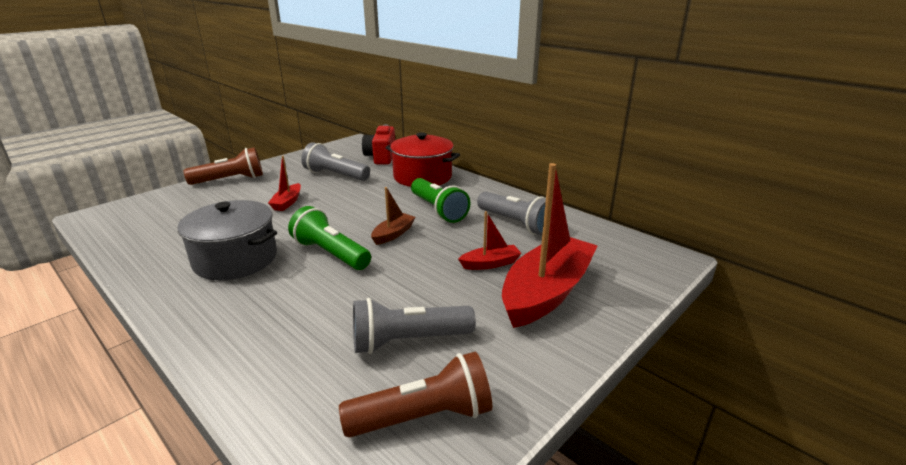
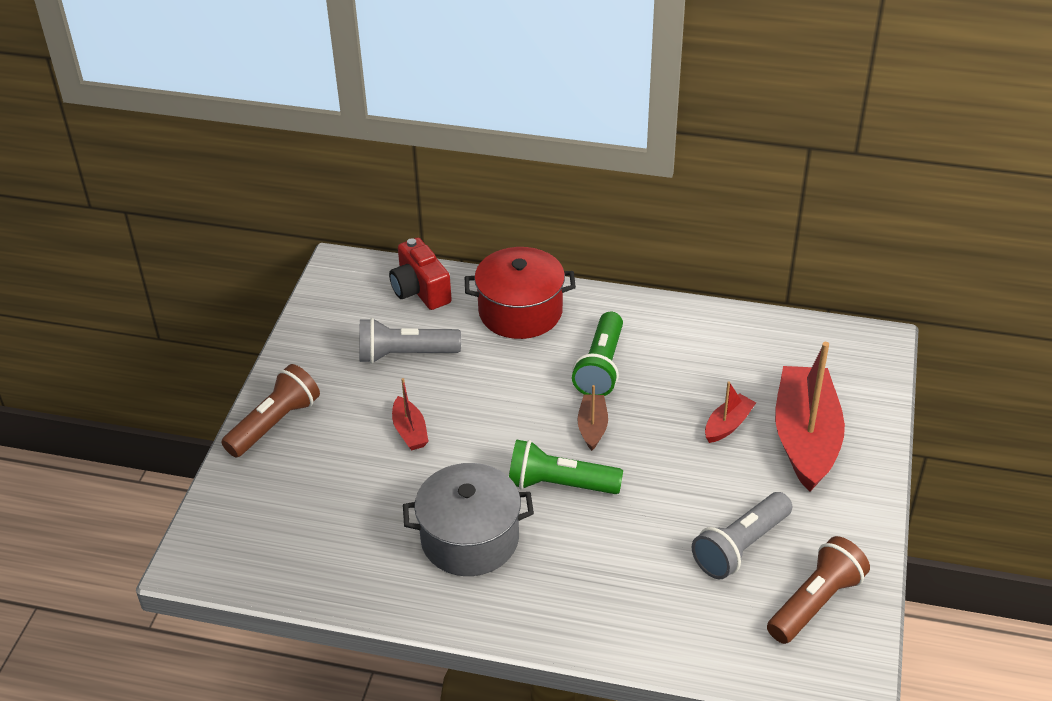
camera: 30 degrees left, 15 degrees up
(438, 210) = (601, 367): green flashlight -> green flashlight turned 75 degrees clockwise
(516, 223) = (702, 353): grey flashlight -> none

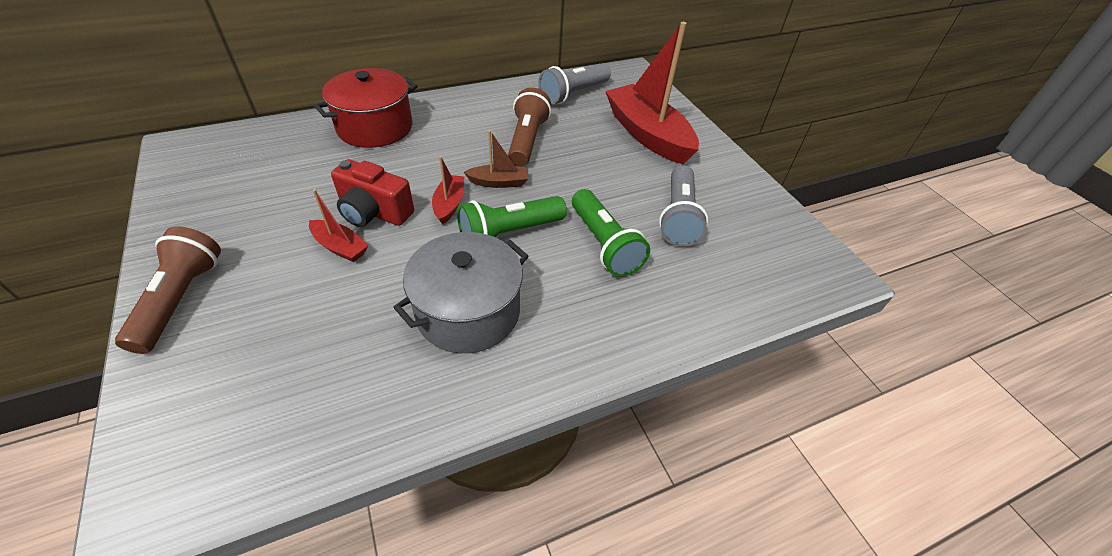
camera: 40 degrees left, 5 degrees up
(405, 354) = (291, 189): grey flashlight -> grey flashlight (573, 94)
(420, 290) = (272, 140): red camera -> red camera (374, 212)
(592, 427) = (499, 182): brown boat -> brown boat turned 120 degrees clockwise
(601, 367) = (470, 141): green flashlight -> green flashlight (604, 244)
(728, 425) = (592, 145): red boat -> red boat (449, 204)
(815, 603) = (760, 231): brown flashlight -> brown flashlight (527, 140)

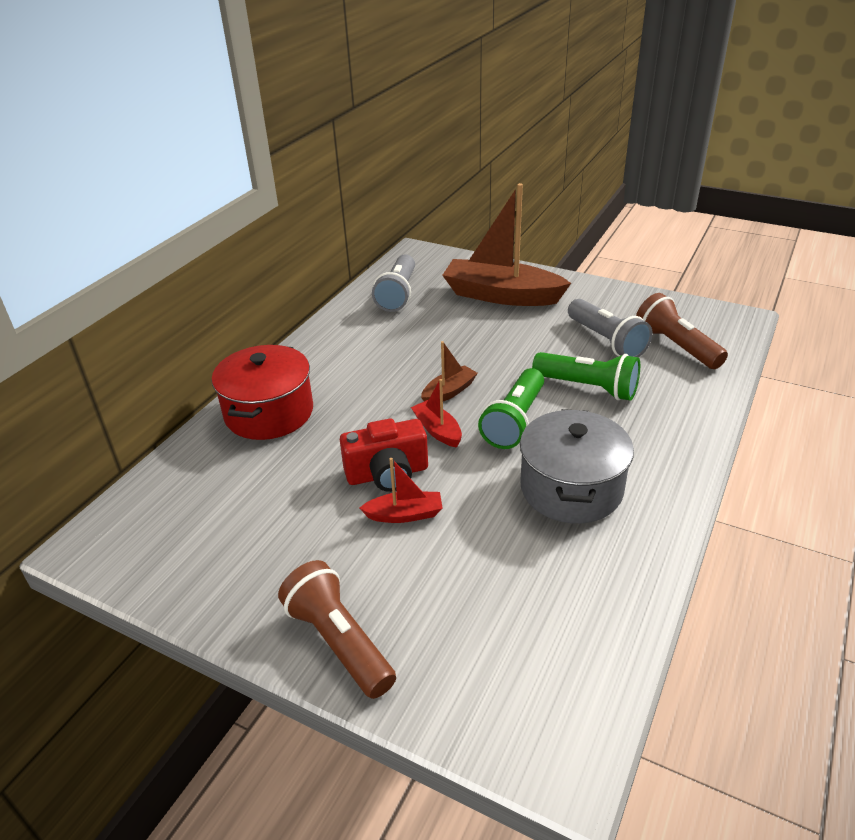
camera: 35 degrees left, 10 degrees down
(527, 140) = (419, 349): brown flashlight -> brown flashlight (676, 346)
(647, 135) = (501, 295): red boat -> brown boat

